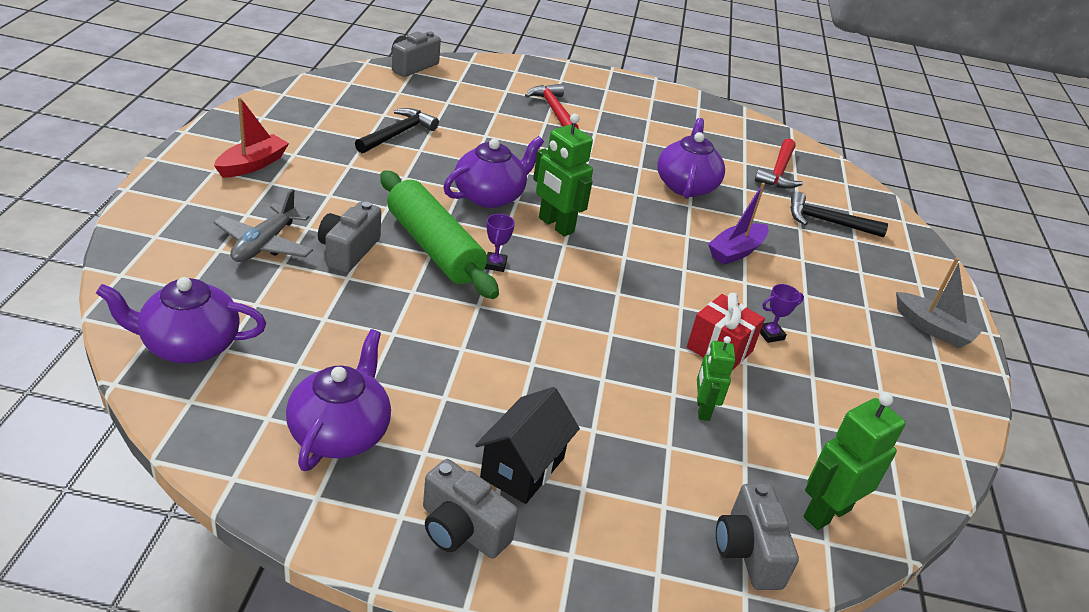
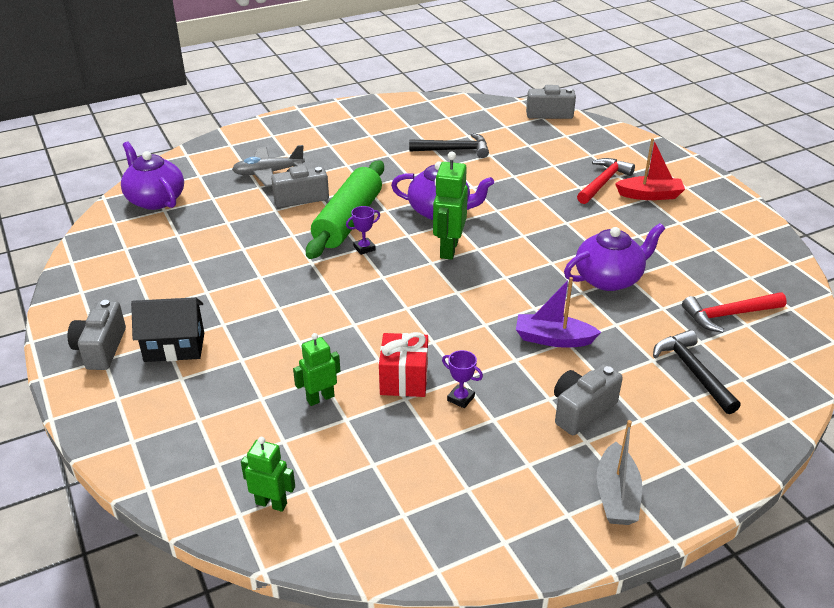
camera: 60 degrees right, 0 degrees up
(252, 164) = (338, 131): red boat -> red boat (650, 195)
(340, 433) = (137, 274): purple teapot -> none
(748, 551) = (190, 475): grey camera -> grey camera (581, 410)
(826, 513) = (271, 503): green robot -> green robot, size x0.63

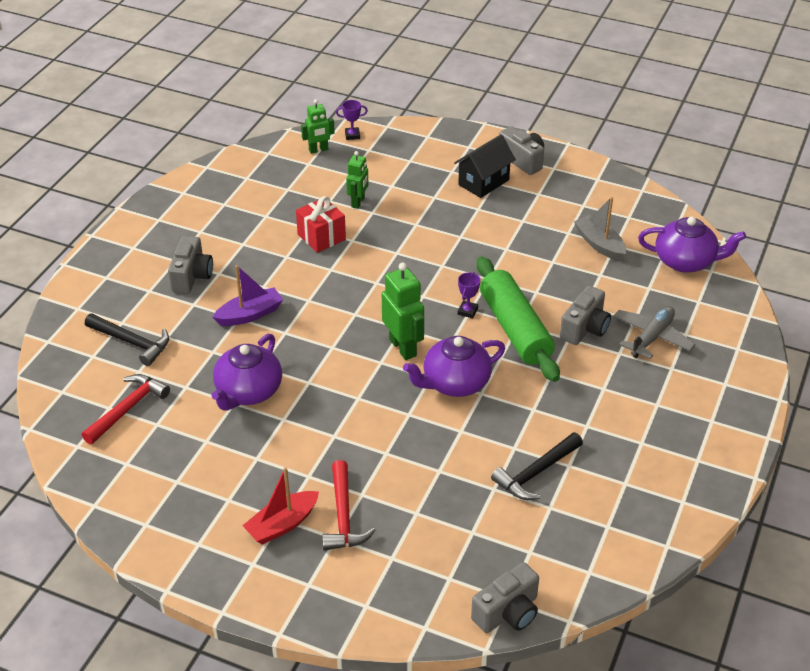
camera: 140 degrees right, 5 degrees up
(460, 398) = (274, 244): purple trophy -> purple trophy (352, 135)
(616, 495) = (137, 241): grey boat -> grey boat (599, 244)

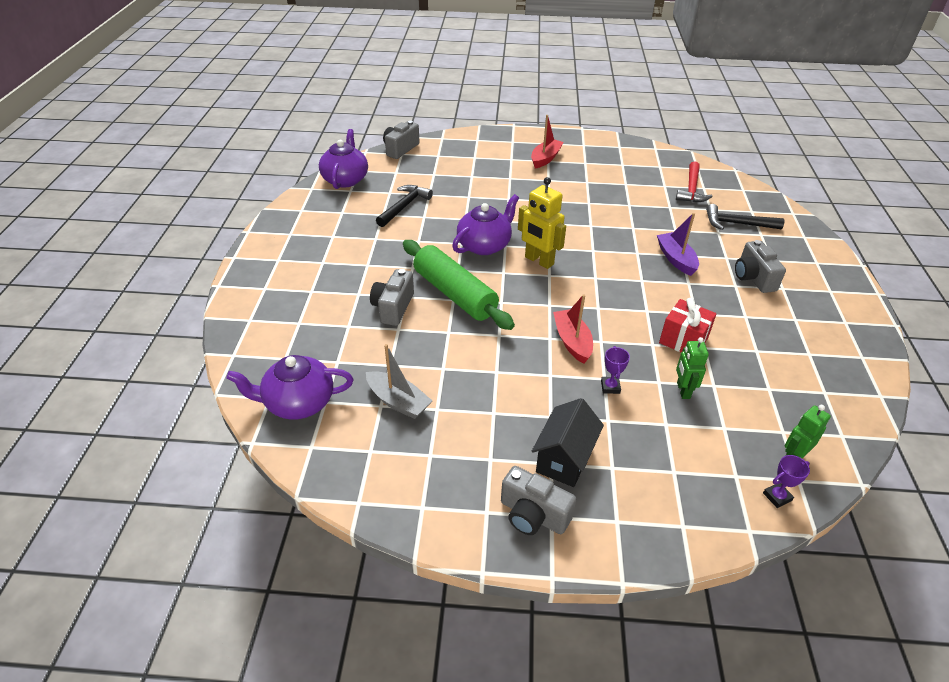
camera: 160 degrees right, 0 degrees up
(248, 392) = (626, 212): purple teapot -> purple teapot (345, 179)
(250, 314) = (676, 259): purple boat -> purple boat turned 120 degrees clockwise
(343, 516) = (513, 167): red hammer -> none
(403, 347) = (539, 261): green robot -> yellow robot
(423, 258) = (572, 341): none -> red boat
(467, 311) = (503, 300): purple trophy -> purple trophy (610, 387)
(651, 337) = (331, 312): grey plane -> none

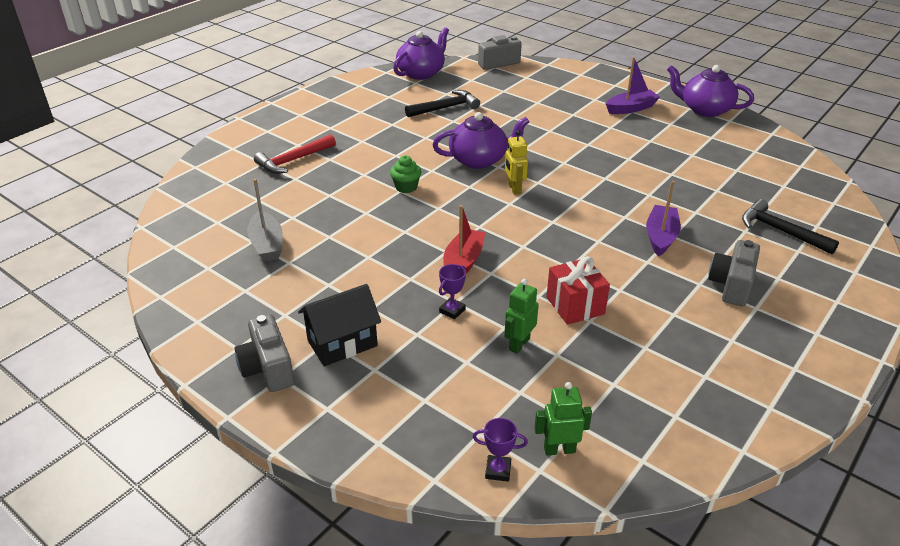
camera: 35 degrees right, 5 degrees down
(298, 403) = (199, 215): purple teapot -> purple teapot (705, 109)
(393, 307) = (344, 178): grey camera -> none
(455, 294) = (406, 187): green rolling pin -> green cupcake
(539, 261) = (514, 189): yellow robot -> yellow robot, size x0.63
(545, 158) = (631, 108): red boat -> purple boat
(691, 189) = (766, 182): red hammer -> red hammer (293, 160)

